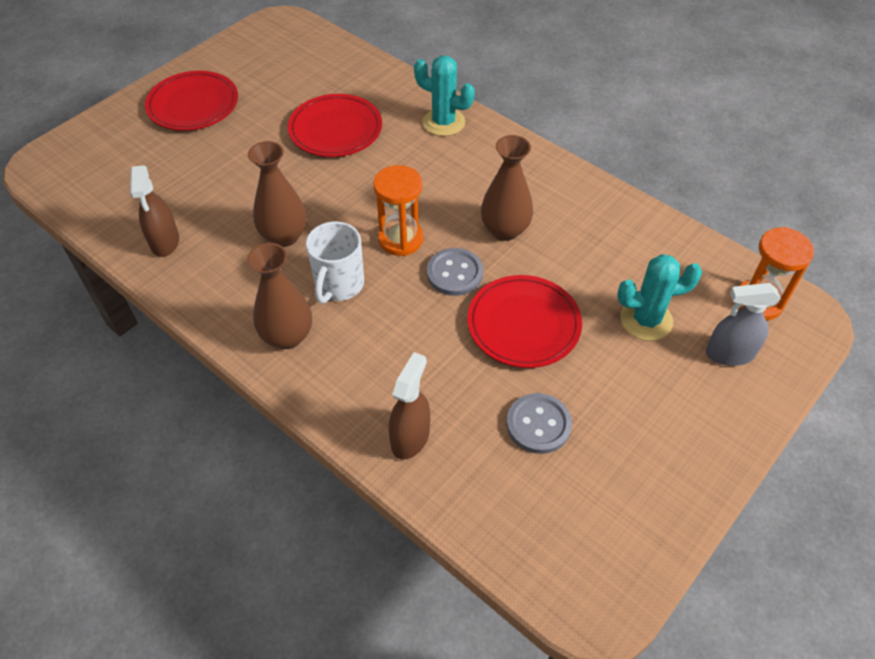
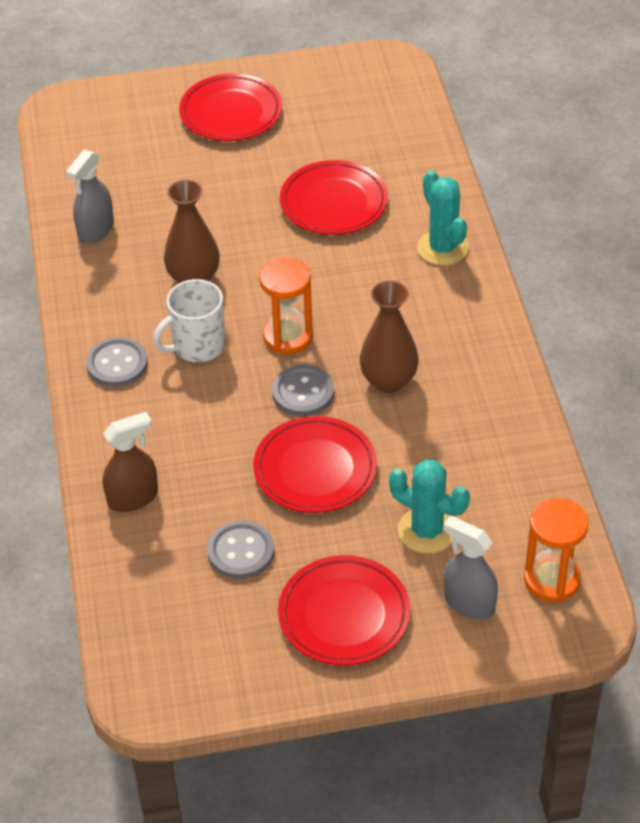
camera: 40 degrees right, 5 degrees down
(165, 242) = (95, 230): brown spray bottle -> grey spray bottle
(287, 336) = (117, 364): brown vase -> grey button
(662, 422) = (344, 615): none -> red plate

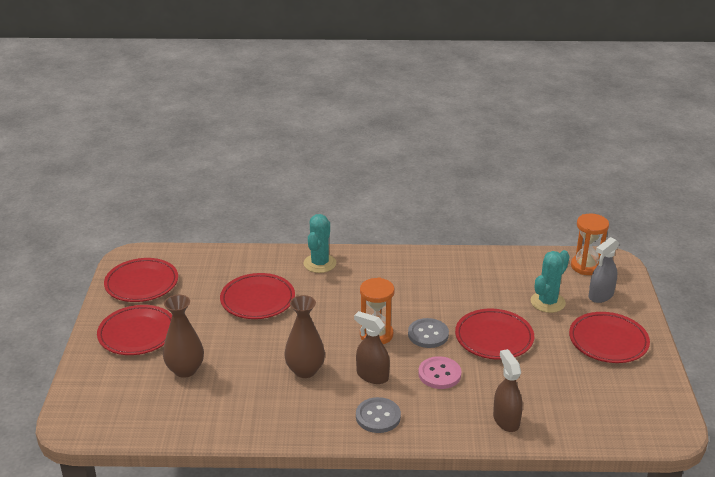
camera: 80 degrees left, 15 degrees down
(95, 230) = (231, 415): grey spray bottle -> none
(197, 346) = (372, 376): white mug -> brown spray bottle
(216, 416) = (439, 374): none -> pink button
(241, 552) = (557, 376): grey button -> none
(336, 88) = (141, 283): none -> red plate
(388, 381) = (427, 299): brown vase -> brown vase (185, 370)
(442, 248) = (320, 263): turquoise cactus -> turquoise cactus turned 60 degrees counterclockwise

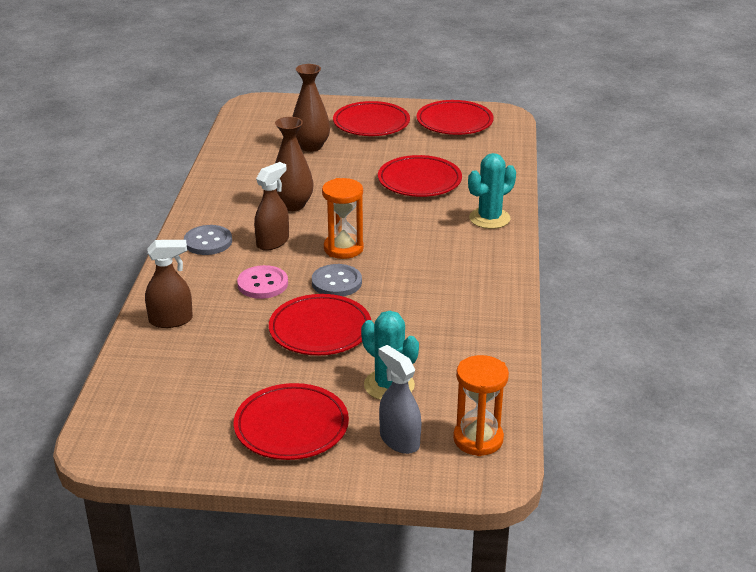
camera: 95 degrees right, 0 degrees up
(320, 263) = (489, 218): turquoise cactus -> turquoise cactus turned 60 degrees counterclockwise

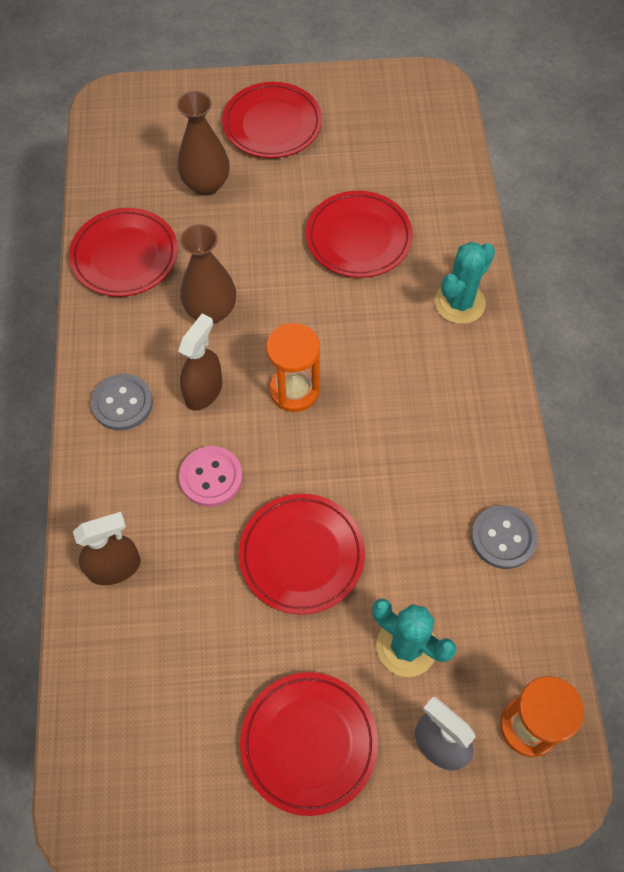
camera: 10 degrees left, 30 degrees up
(336, 282) = (301, 460): grey button -> grey button (503, 538)
(454, 122) = (377, 107): red plate -> red plate (125, 256)

